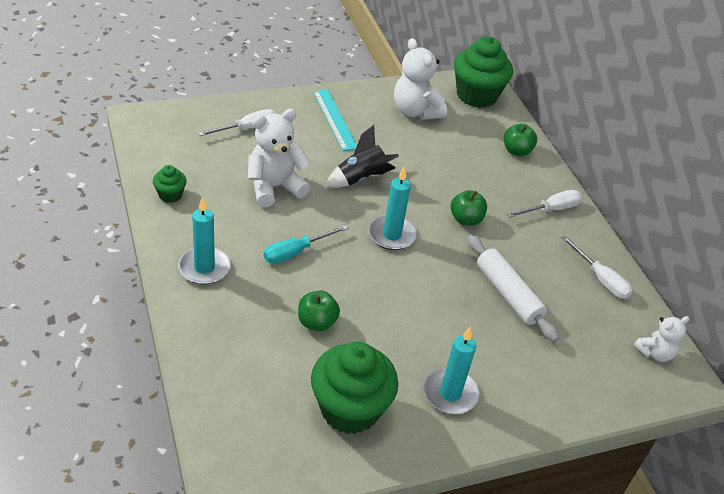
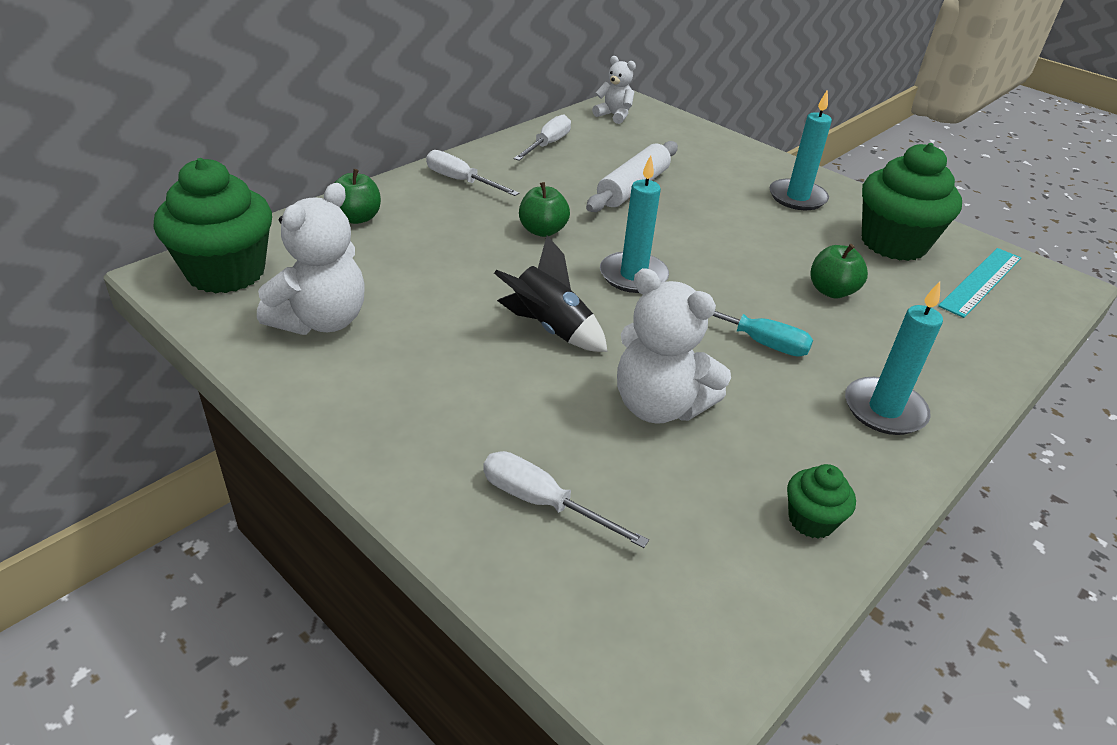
camera: 115 degrees left, 5 degrees down
(334, 119) = (418, 401): turquoise ruler -> turquoise ruler (981, 281)

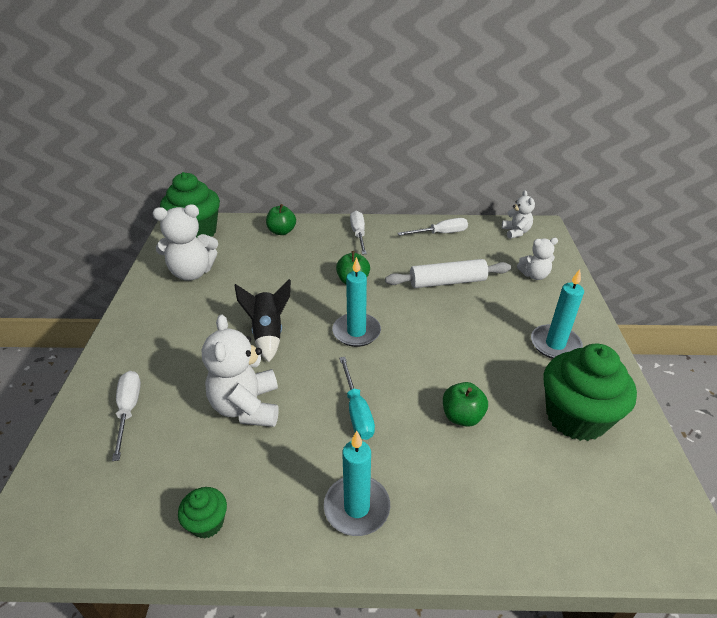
camera: 50 degrees right, 0 degrees up
(692, 148) = (534, 275): none -> white teddy bear
(981, 281) = (603, 490): turquoise ruler -> none

